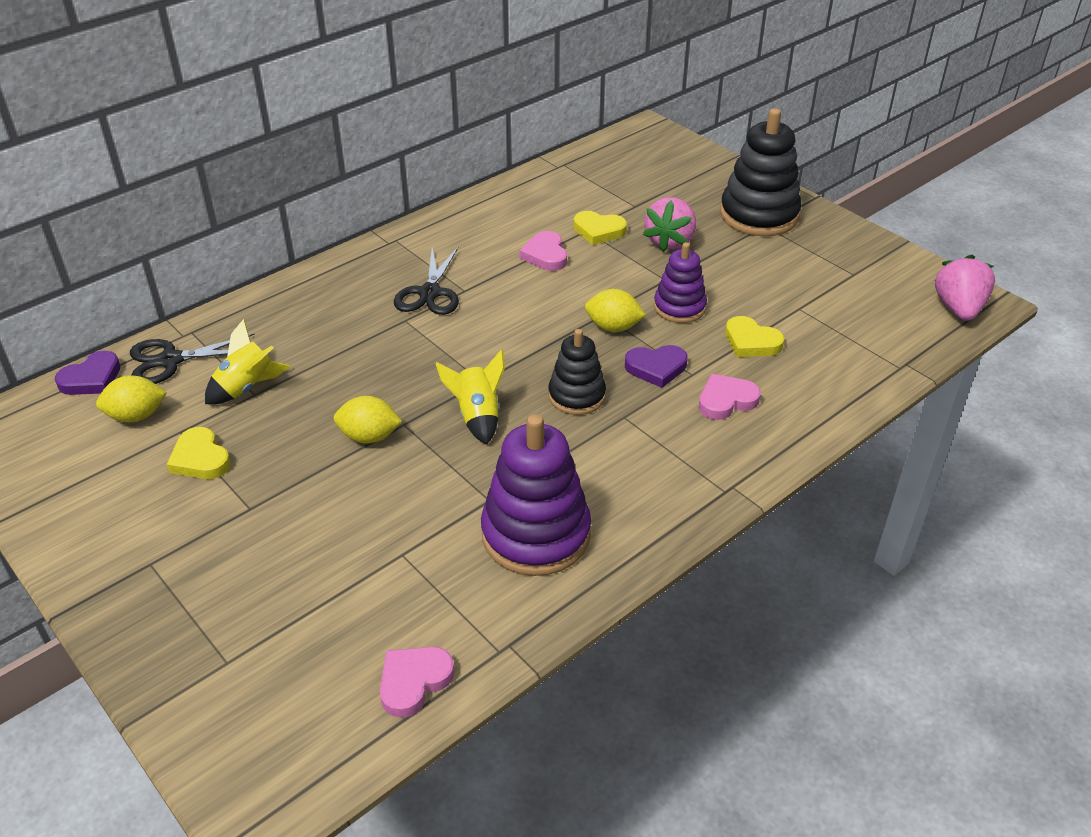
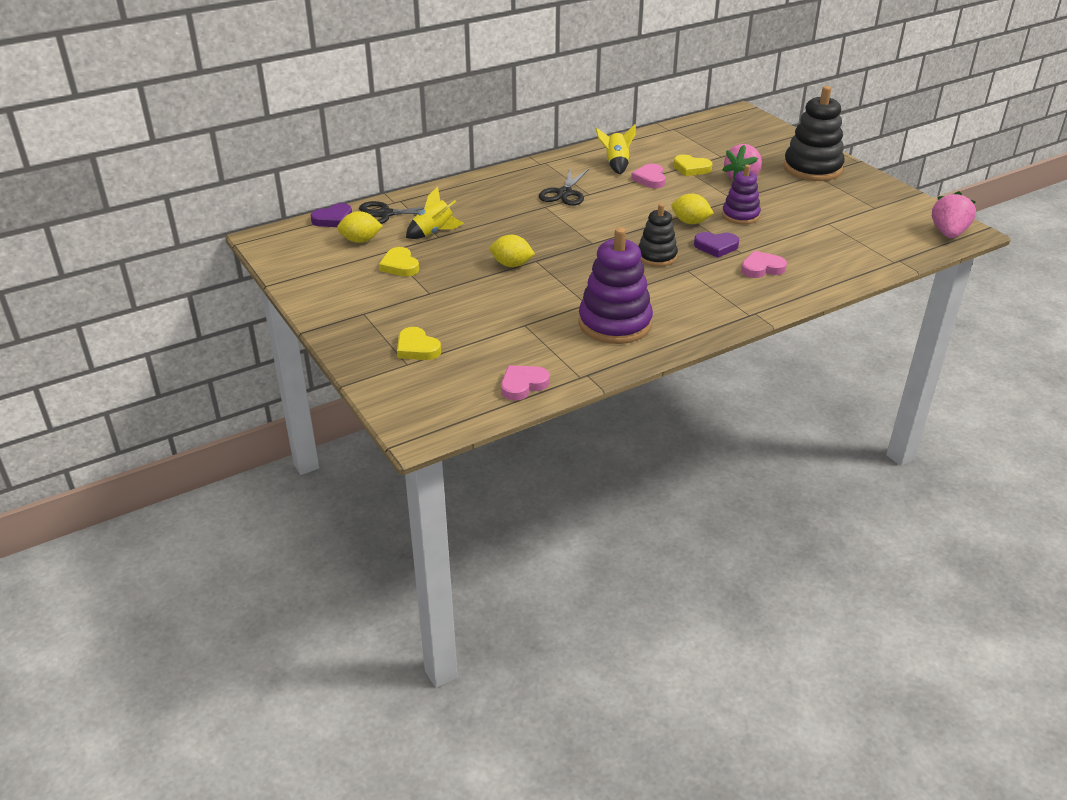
camera: 10 degrees right, 5 degrees down
(477, 416) = (586, 261): yellow rocket -> yellow rocket (616, 164)
(751, 342) = (788, 238): yellow heart -> yellow heart (417, 348)

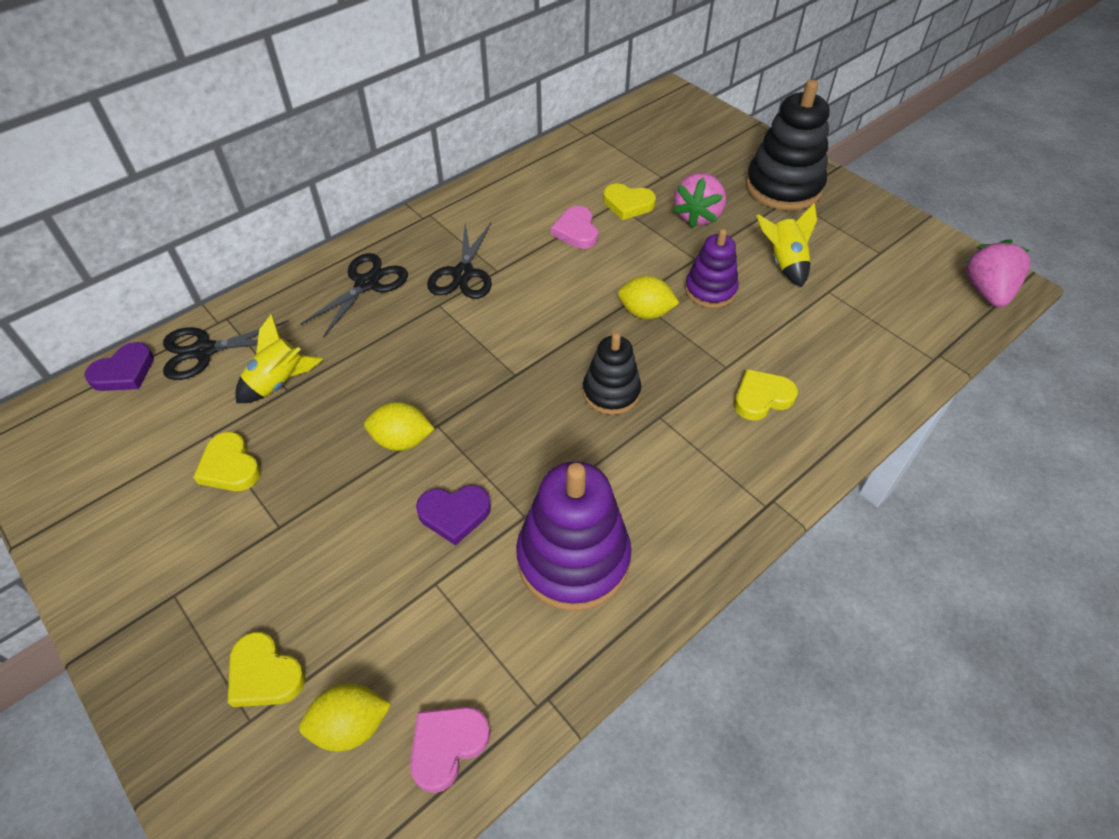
camera: 10 degrees left, 15 degrees up
(360, 240) = (167, 416): yellow lemon -> yellow lemon (351, 725)
(497, 192) = (367, 283): none -> black scissors
(616, 164) = (527, 208): yellow rocket -> yellow rocket (784, 263)
(716, 247) = (690, 359): purple heart -> purple heart (454, 514)
(762, 268) = (762, 398): pink heart -> yellow heart

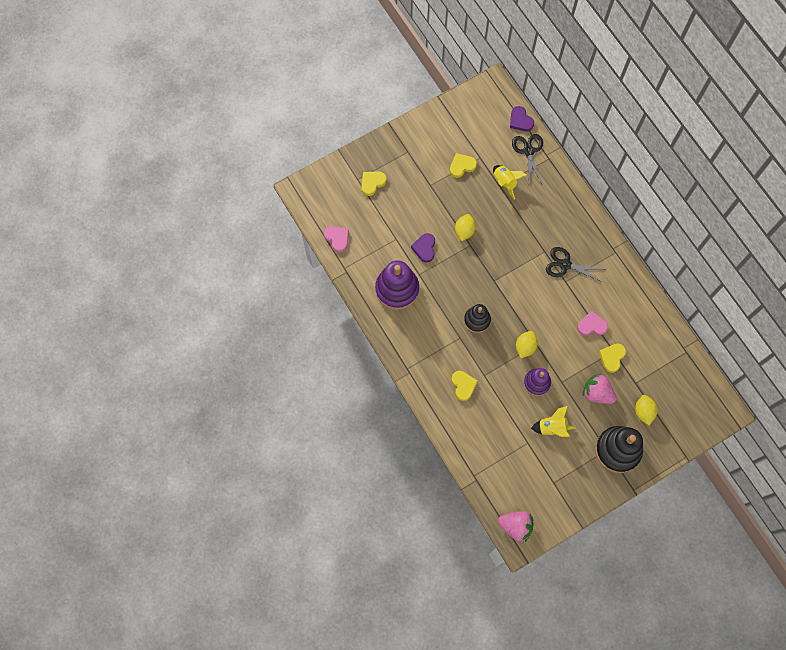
camera: 100 degrees right, 20 degrees up
(351, 725) = (349, 210): yellow lemon -> yellow lemon (643, 412)
(367, 283) = (564, 220): black scissors -> none

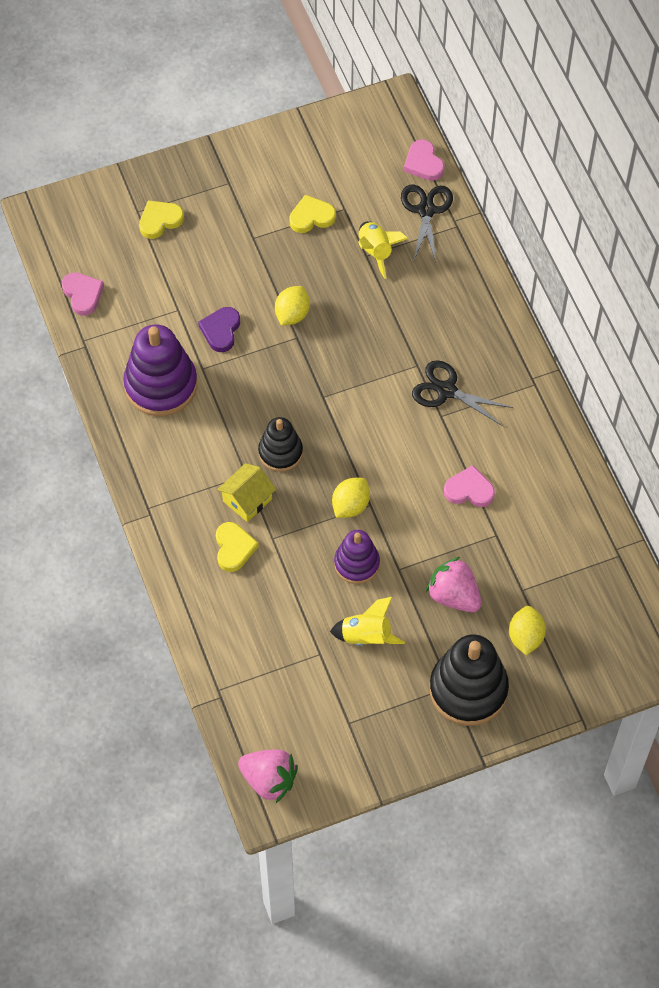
camera: 10 degrees right, 10 degrees down
(464, 354) = (247, 500): none -> yellow house
(520, 121) = (423, 163): purple heart -> pink heart
(612, 357) = (491, 544): yellow heart -> none

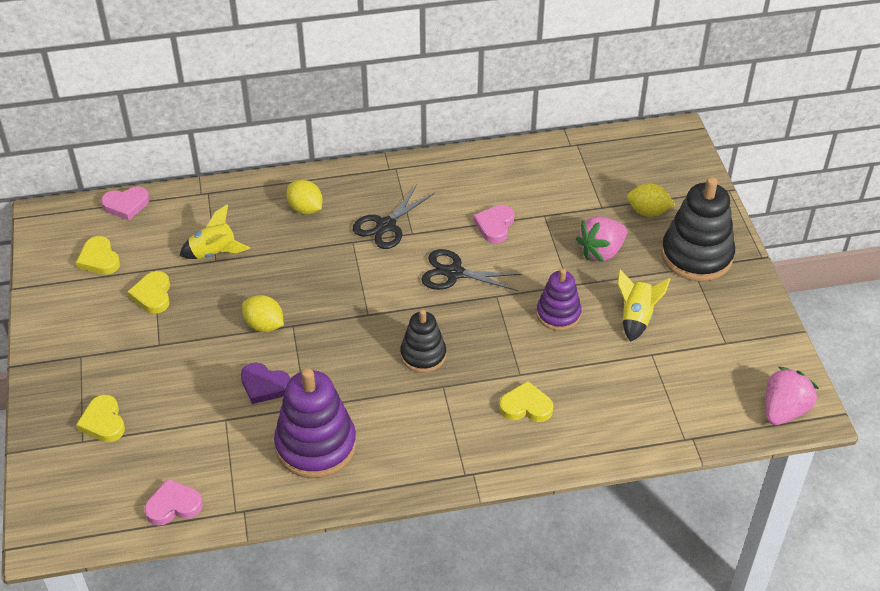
camera: 80 degrees left, 15 degrees down
(247, 500) = (472, 389): yellow house -> none
(347, 162) = (99, 259): none -> yellow heart
(350, 505) = (494, 310): yellow lemon -> yellow lemon (305, 209)
(426, 210) = (181, 211): black scissors -> black scissors (454, 273)

